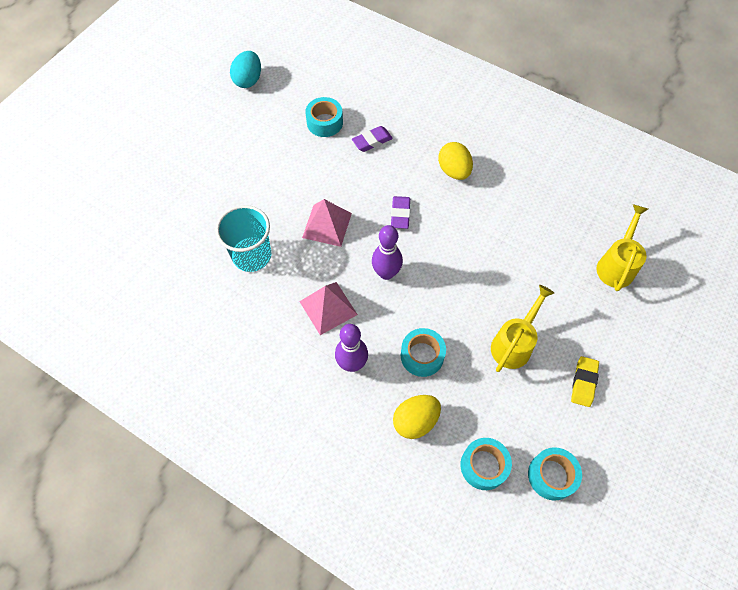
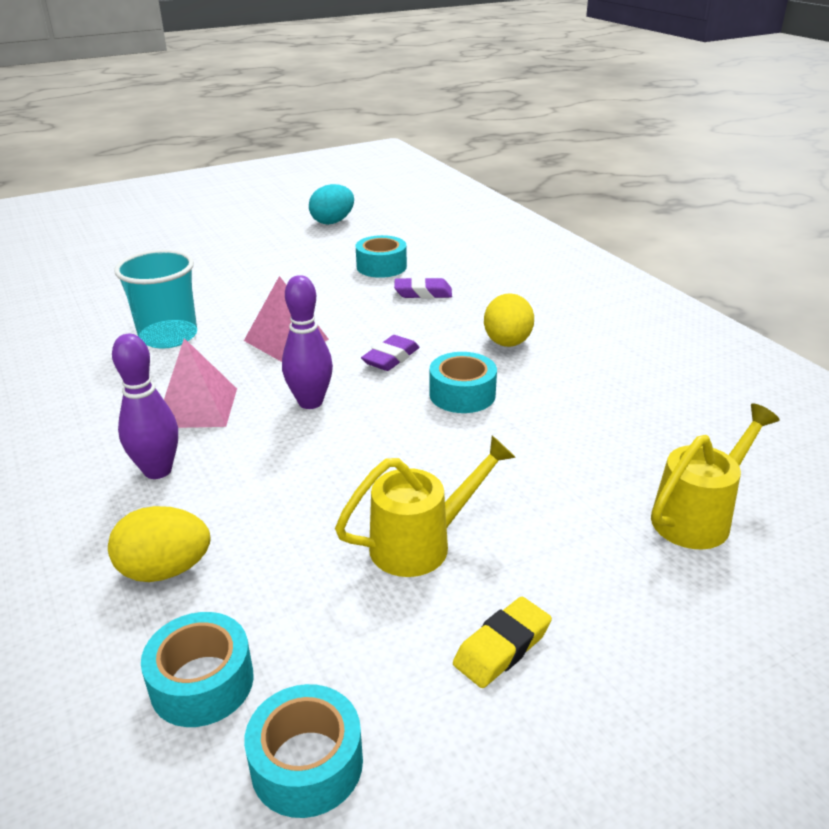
camera: 30 degrees right, 30 degrees down
(422, 356) = (262, 500): turquoise tape -> turquoise tape (462, 394)

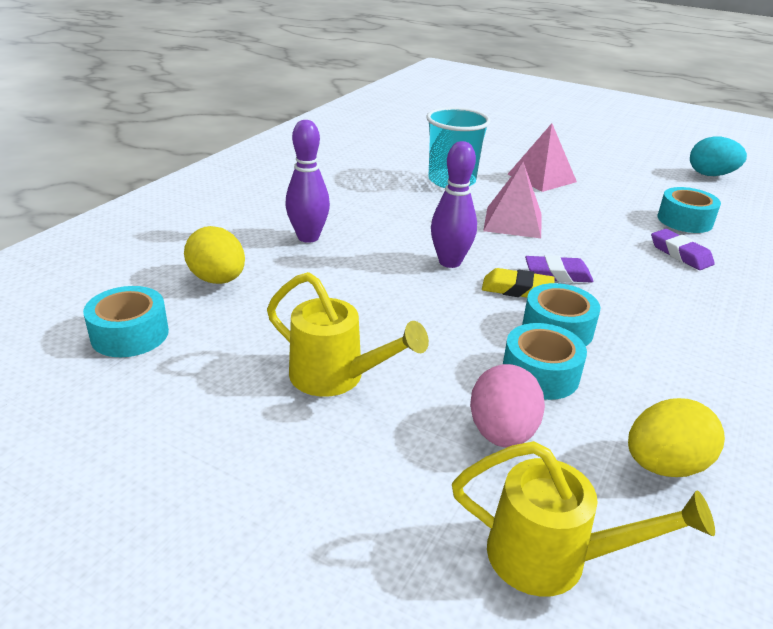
camera: 55 degrees right, 0 degrees up
(197, 407) = (388, 223): pink pyramid -> pink pyramid (542, 178)
(307, 763) = (82, 405): turquoise tape -> turquoise tape (540, 374)
(502, 647) = (249, 465): yellow eraser -> yellow eraser (517, 289)
(507, 343) = (676, 327): yellow egg -> yellow egg (664, 465)
(562, 481) = (502, 433): none -> pink egg

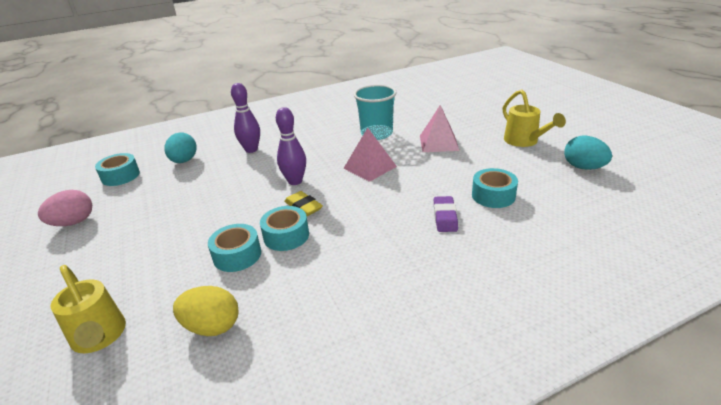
camera: 40 degrees right, 0 degrees up
(218, 280) = (184, 161): yellow egg -> turquoise egg
(336, 377) = (156, 221): yellow watering can -> yellow watering can (524, 141)
(502, 433) = (173, 275): pink egg -> pink egg (73, 222)
(557, 274) = (340, 206): purple eraser -> none

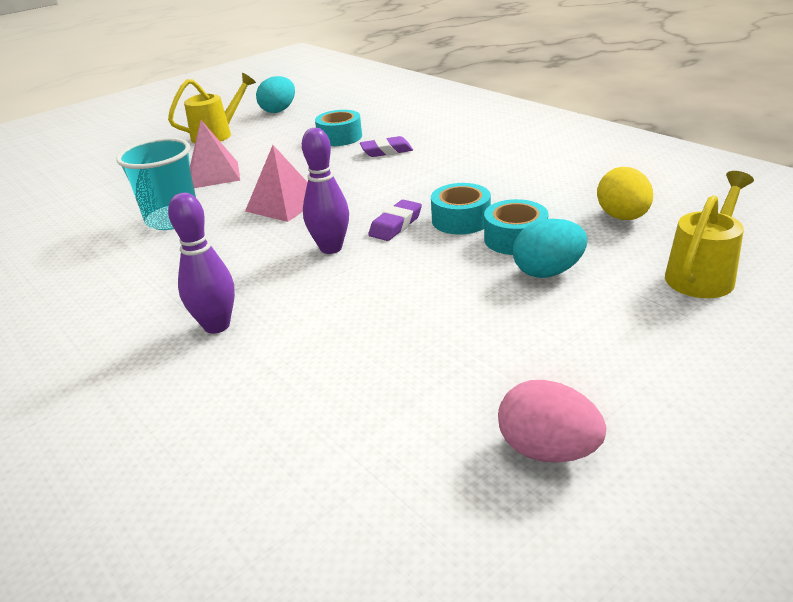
camera: 105 degrees left, 0 degrees up
(120, 176) = (347, 487): turquoise tape -> none
(184, 161) = (265, 404): turquoise egg -> turquoise egg (548, 272)
(303, 207) = (396, 225): yellow eraser -> purple eraser

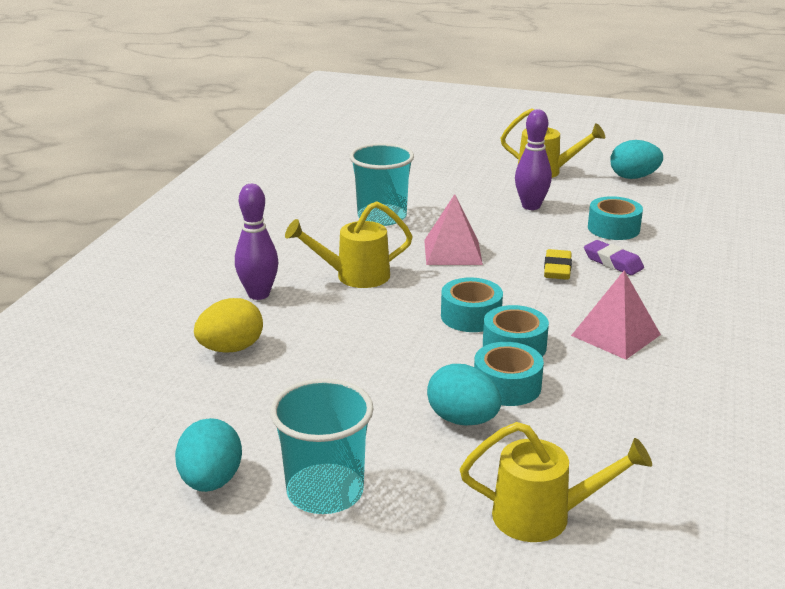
camera: 55 degrees right, 5 degrees down
(214, 175) = (470, 202): pink pyramid -> pink pyramid (616, 335)
(258, 261) = (355, 276): none -> yellow watering can
(331, 248) = (403, 299): purple bowling pin -> purple bowling pin (531, 206)
(369, 172) = (557, 269): none -> yellow eraser
(396, 225) = (471, 316): purple eraser -> turquoise tape
(547, 450) = (211, 481): pink egg -> turquoise egg
(611, 375) = (325, 492): none -> turquoise cup
(622, 217) = (618, 440): yellow egg -> yellow egg (231, 349)

